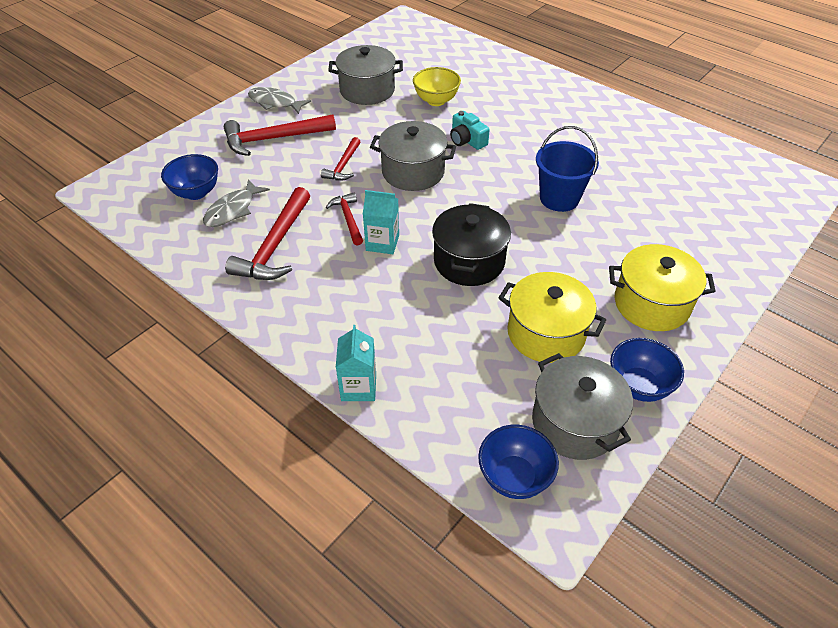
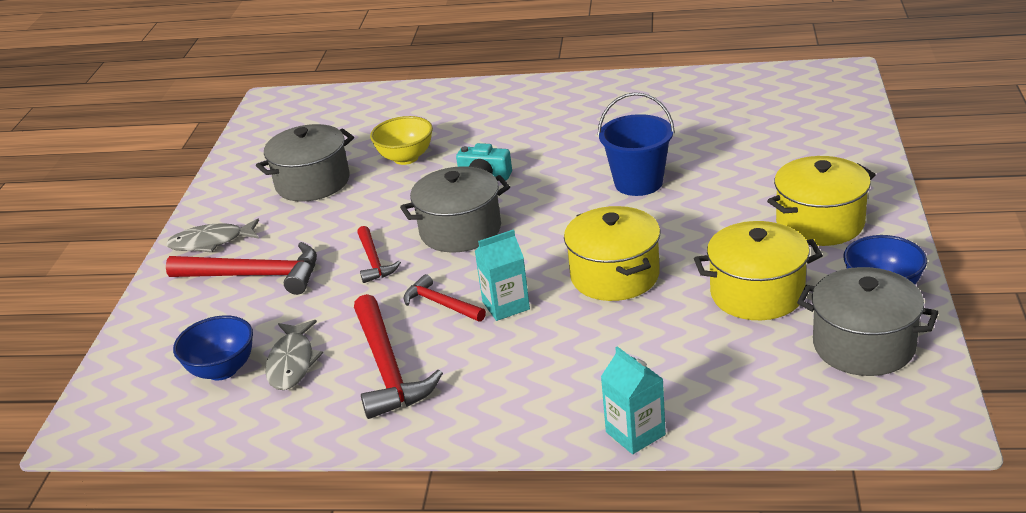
camera: 30 degrees left, 15 degrees down
(273, 139) = (255, 276): red hammer -> red hammer turned 120 degrees counterclockwise
(469, 261) = (615, 276): black pot -> yellow pot
(514, 477) = (863, 415): blue bowl -> none

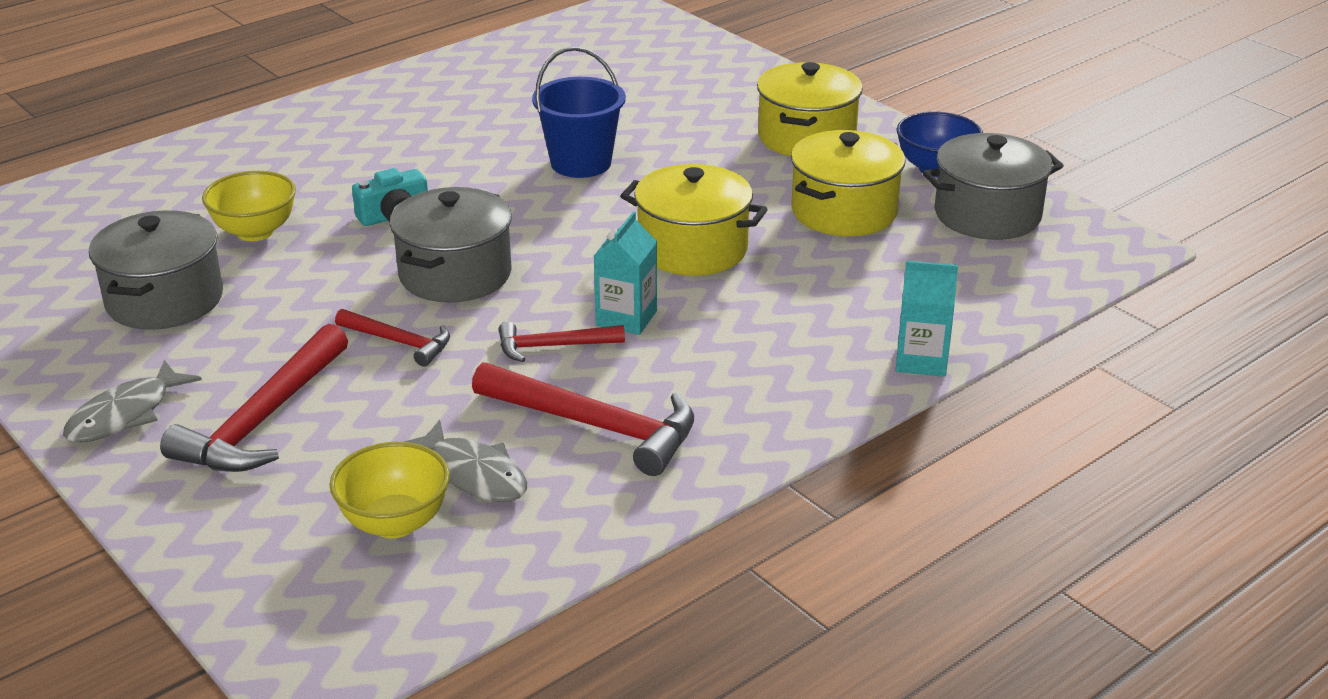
camera: 50 degrees left, 0 degrees up
(222, 370) = (395, 523): blue bowl -> yellow bowl
(255, 276) = (262, 420): red hammer -> red hammer turned 150 degrees clockwise

